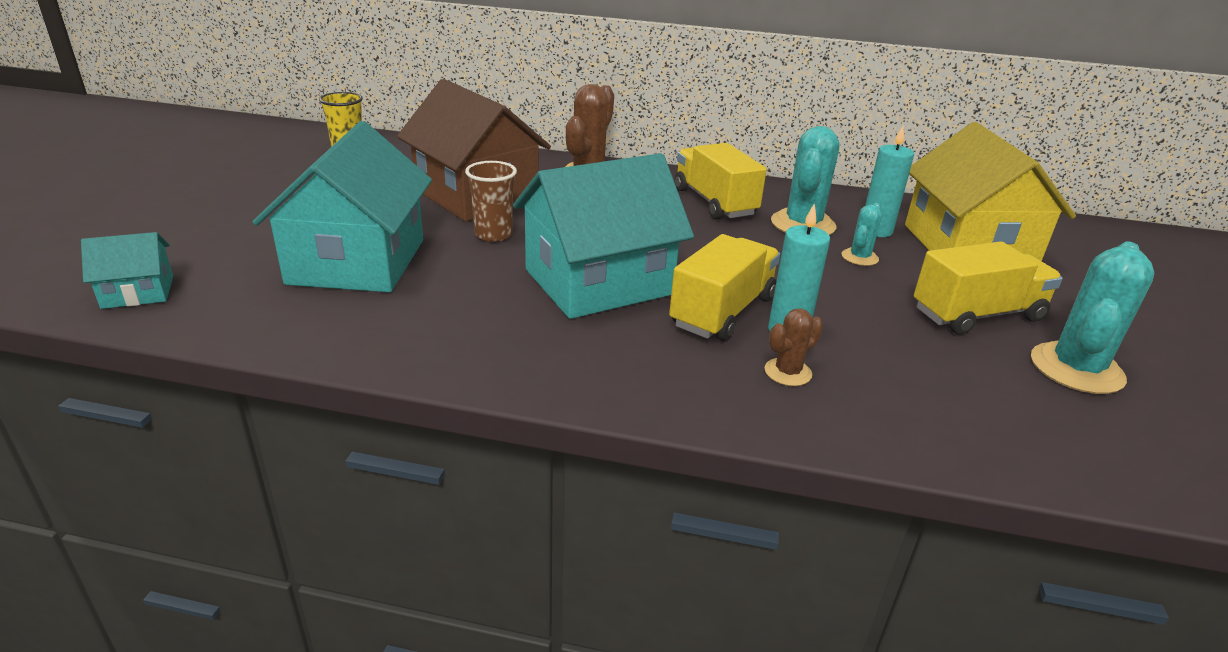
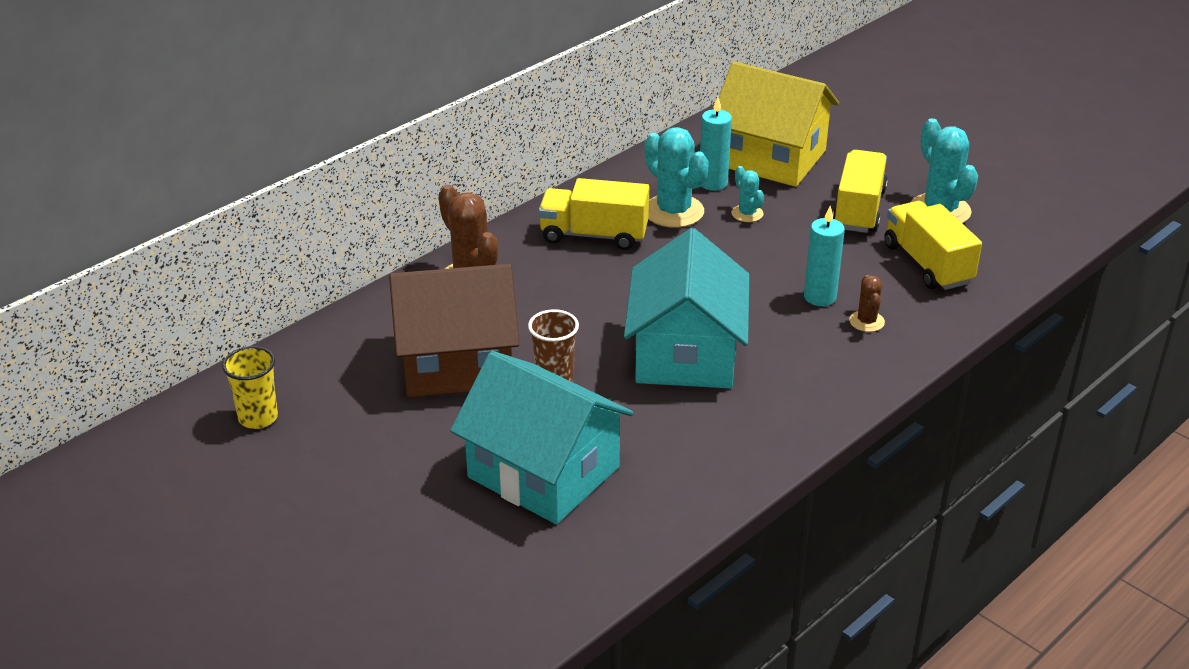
camera: 55 degrees left, 5 degrees up
(138, 292) = (501, 616): turquoise house -> none
(723, 312) = (774, 313): yellow truck -> yellow truck (927, 264)

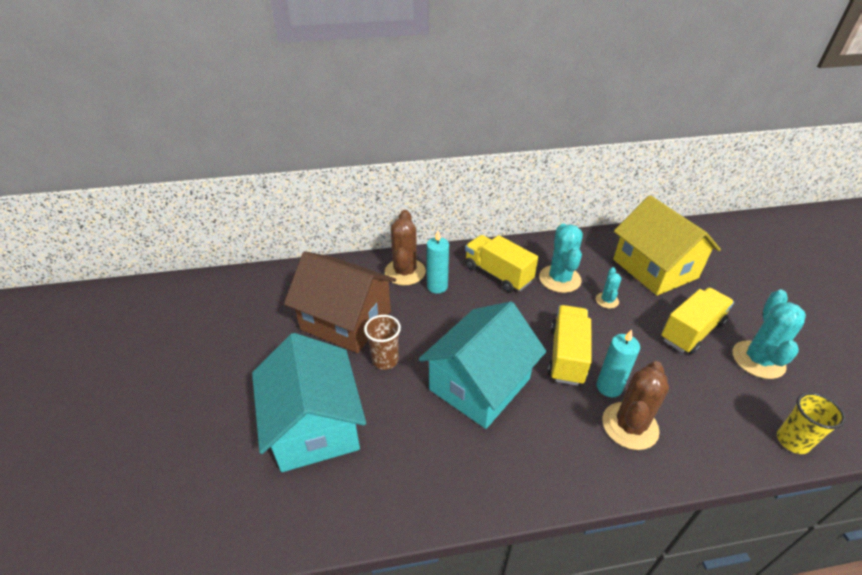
camera: 35 degrees right, 5 degrees up
(258, 418) = (223, 304): yellow cup -> yellow cup (792, 441)
(713, 183) = (601, 270): turquoise candle -> turquoise candle (437, 286)
(866, 321) = (630, 426): brown cactus -> brown cactus, size x1.90
(927, 264) = (716, 400): yellow truck -> yellow truck (567, 355)

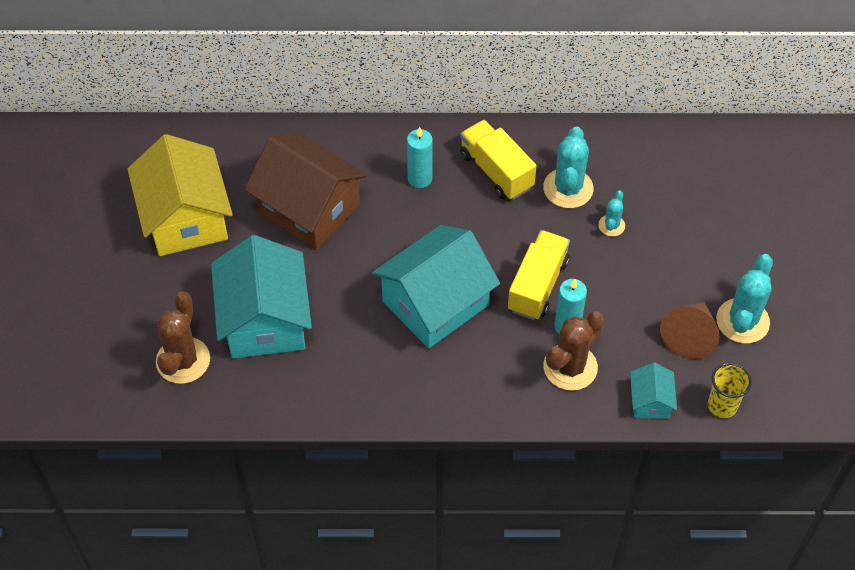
camera: 10 degrees right, 15 degrees up
(385, 360) = (344, 262): brown cup -> none
(405, 272) = (386, 152): brown cactus -> brown cactus (183, 360)
(654, 268) = (691, 190): yellow house -> yellow house (185, 218)
(691, 331) = (688, 278): yellow truck -> none
(721, 379) = (689, 336): none -> brown cone
(723, 448) = (650, 401): none -> turquoise house

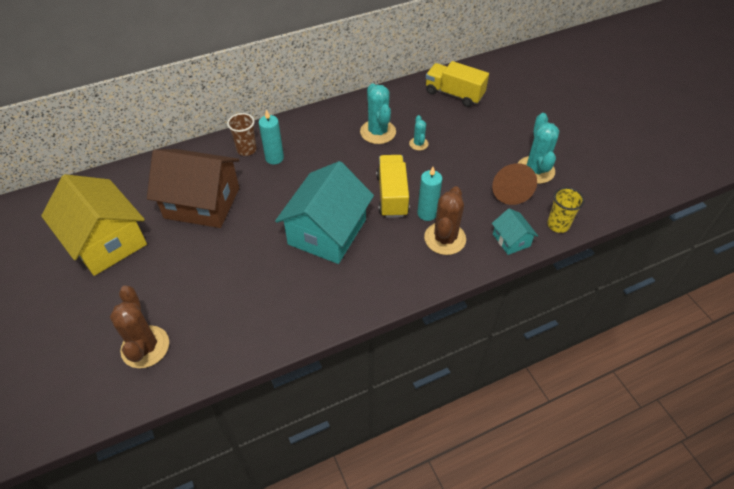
camera: 25 degrees left, 5 degrees down
(265, 320) = (202, 291): turquoise house -> none
(391, 154) = (246, 150): none -> brown cup
(496, 171) = (325, 137): yellow truck -> yellow truck (454, 94)

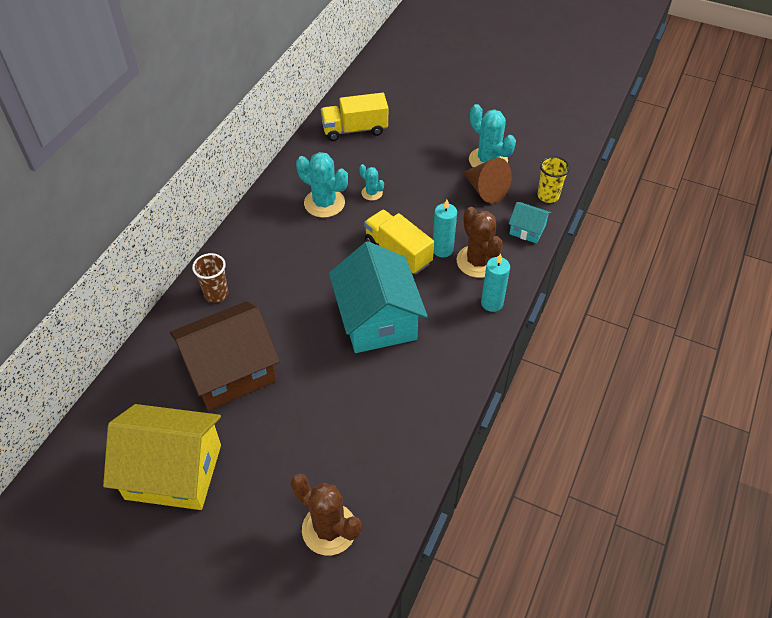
camera: 40 degrees left, 0 degrees up
(274, 158) = (253, 285): turquoise candle -> turquoise candle (492, 303)

